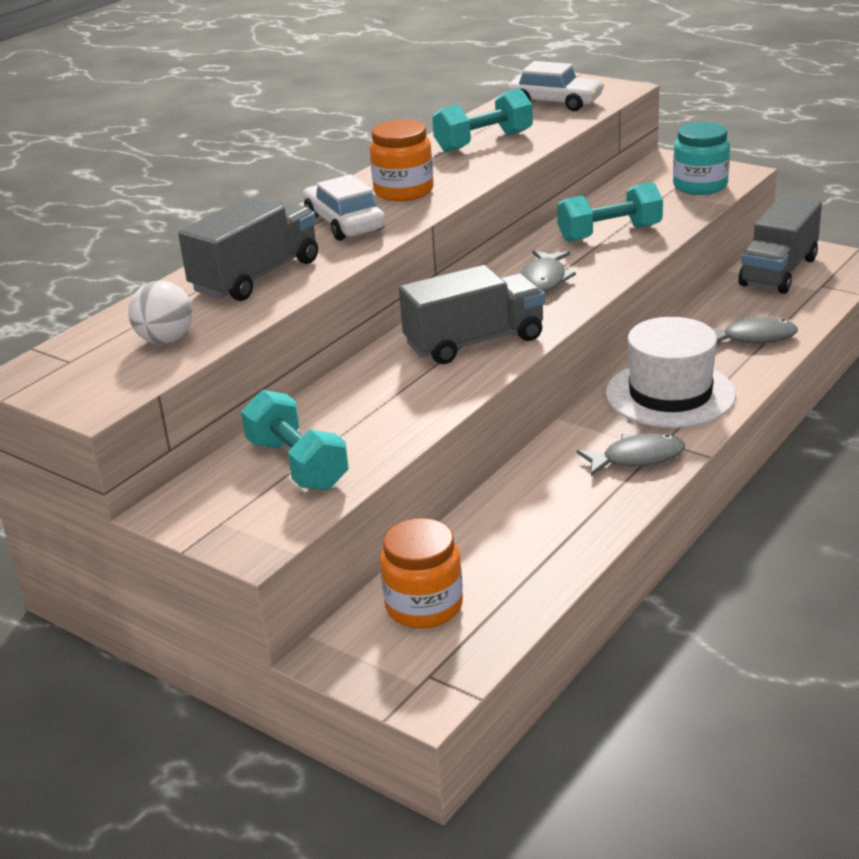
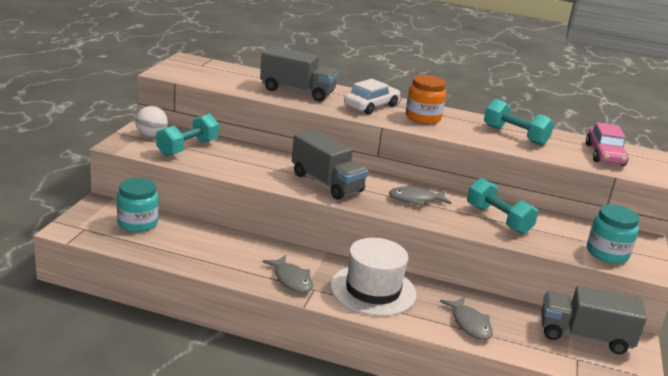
camera: 65 degrees right, 5 degrees down
(166, 340) = (225, 79): white ball -> white ball (151, 135)
(424, 606) = (137, 223): orange jar -> turquoise jar
(555, 102) = (604, 155): white car -> pink car

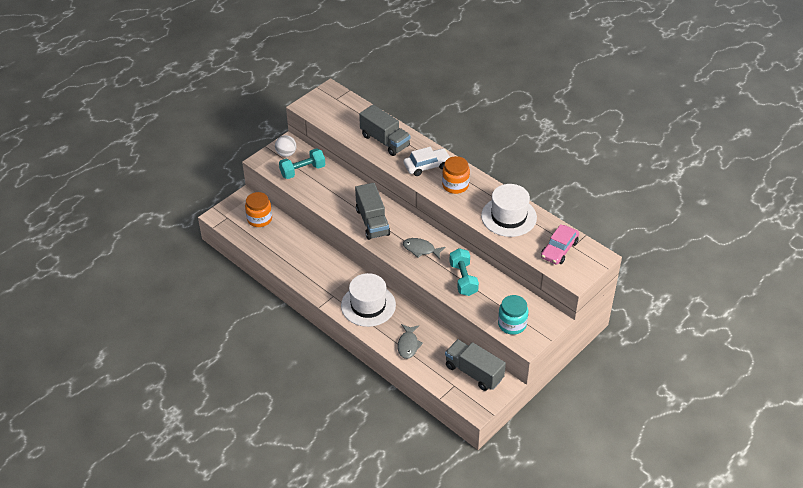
camera: 30 degrees right, 20 degrees up
(137, 223) = (259, 219): turquoise jar -> orange jar
(291, 280) = (324, 286): grey fish -> none
(515, 135) = (508, 216): turquoise dumbbell -> white hat

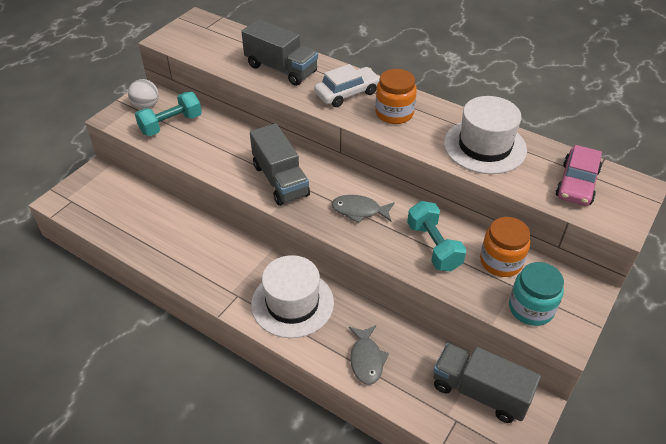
camera: 10 degrees left, 0 degrees up
(259, 219) = (118, 198): orange jar -> orange jar (501, 262)

